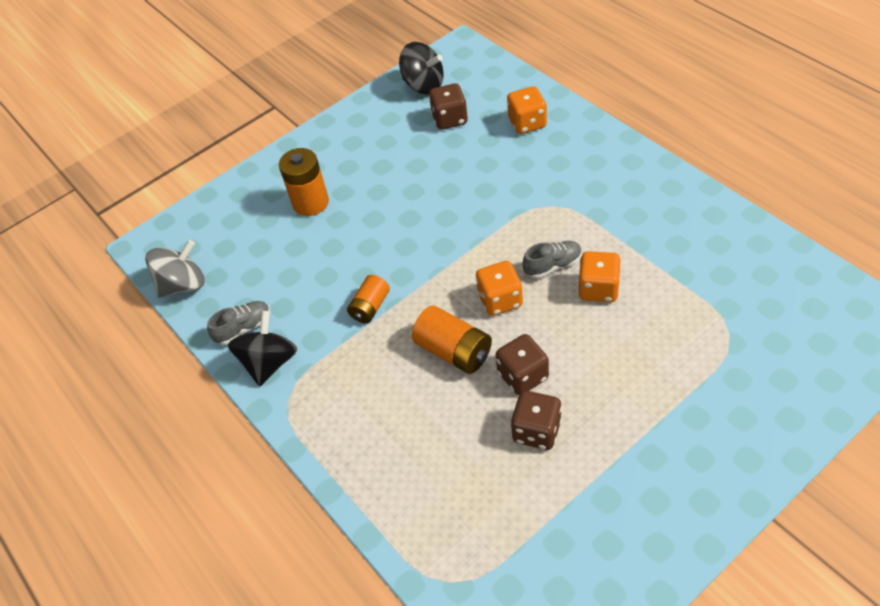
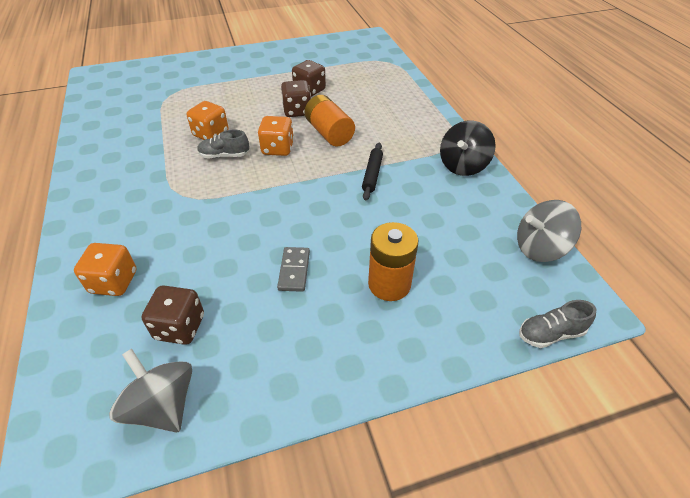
camera: 165 degrees left, 5 degrees down
(244, 328) = (481, 193): grey shoe -> grey shoe (550, 334)
(370, 307) = (372, 174): orange battery -> black rolling pin
(393, 183) = (294, 270): none -> grey domino
(423, 85) = (162, 406): black spinning top -> grey spinning top

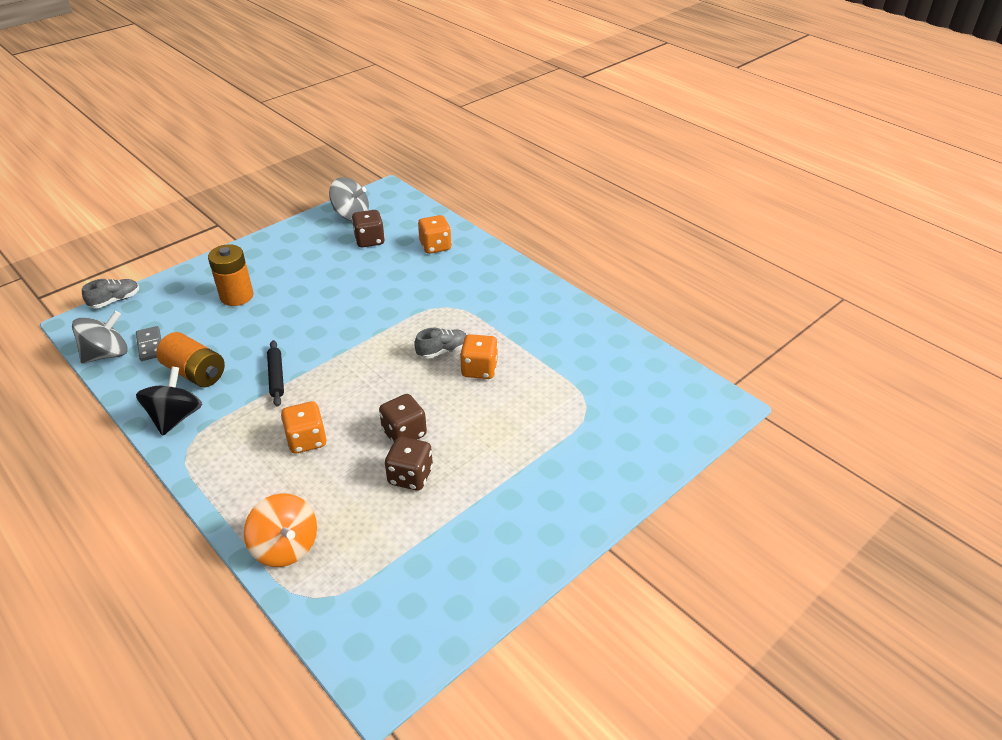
camera: 155 degrees right, 5 degrees down
(277, 149) = (393, 375): orange dice -> orange dice (306, 440)
(294, 270) = (313, 285): grey domino -> grey domino (150, 345)
(329, 133) = (346, 413): orange battery -> orange battery (195, 373)
(396, 80) = (286, 546): none -> orange spinning top

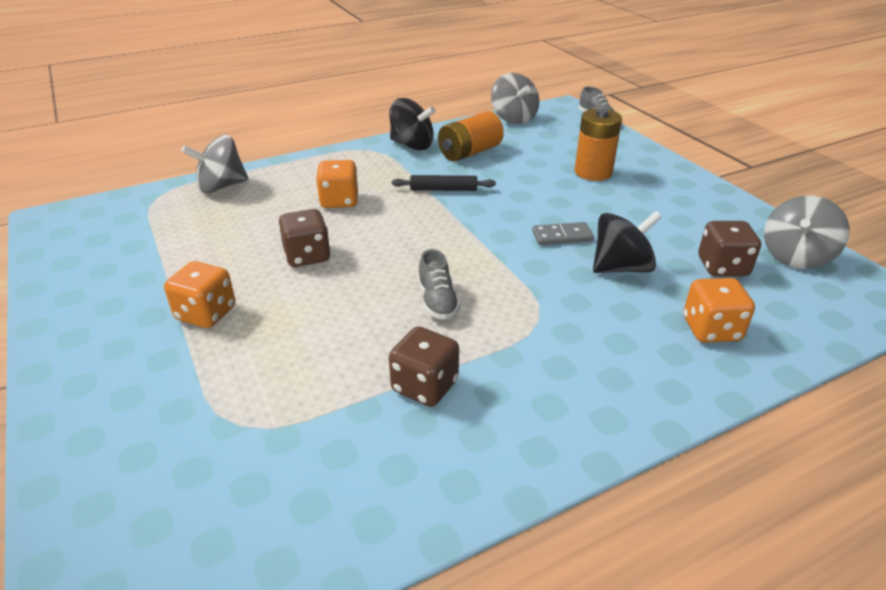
camera: 105 degrees right, 5 degrees down
(150, 345) = (520, 134): grey domino -> grey domino (562, 236)
(286, 546) = (221, 186): orange spinning top -> grey spinning top
(380, 278) = (621, 267): none -> black spinning top
(410, 476) = (242, 253): brown dice -> brown dice (425, 386)
(479, 369) = (383, 328): orange dice -> orange dice (206, 313)

